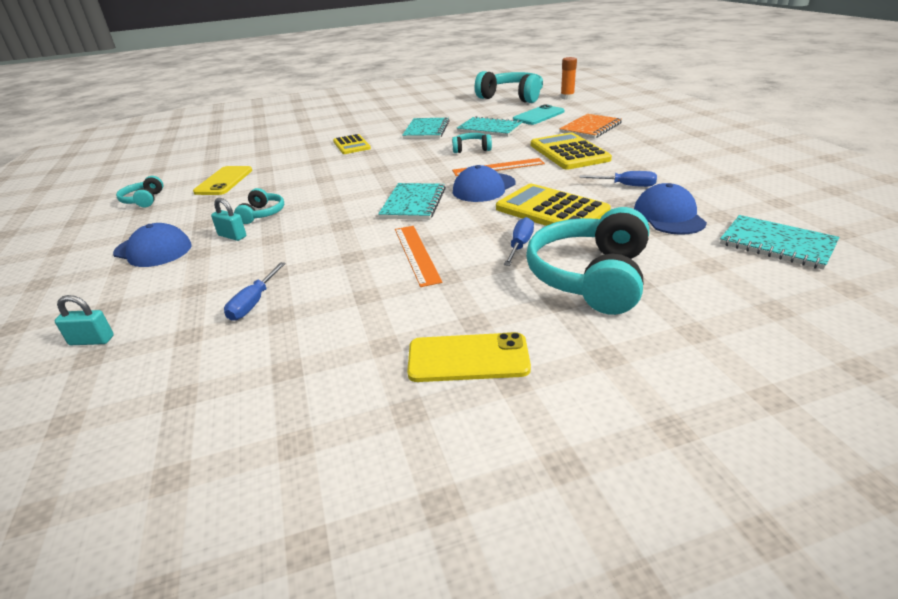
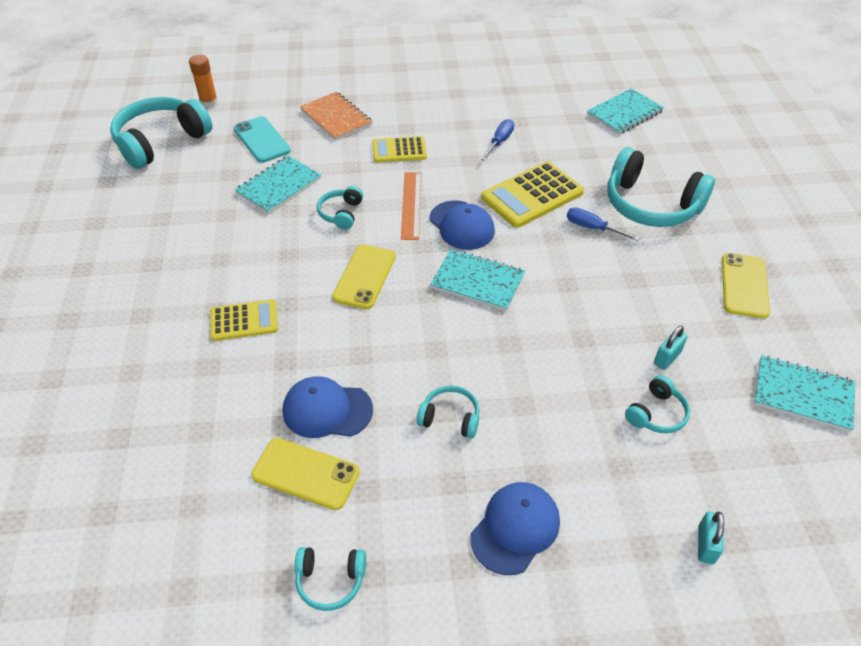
camera: 80 degrees left, 15 degrees up
(232, 236) = (504, 445): turquoise padlock -> turquoise padlock (667, 358)
(253, 303) = (656, 413): blue screwdriver -> turquoise headphones
(404, 167) = (364, 276): none -> yellow phone
(416, 254) = (591, 293): orange ruler -> none
(426, 130) = (238, 240): turquoise notebook -> turquoise notebook (803, 395)
(569, 152) = (399, 150): yellow calculator -> yellow calculator, size x0.62
(668, 216) = (566, 140): blue cap -> blue cap (327, 410)

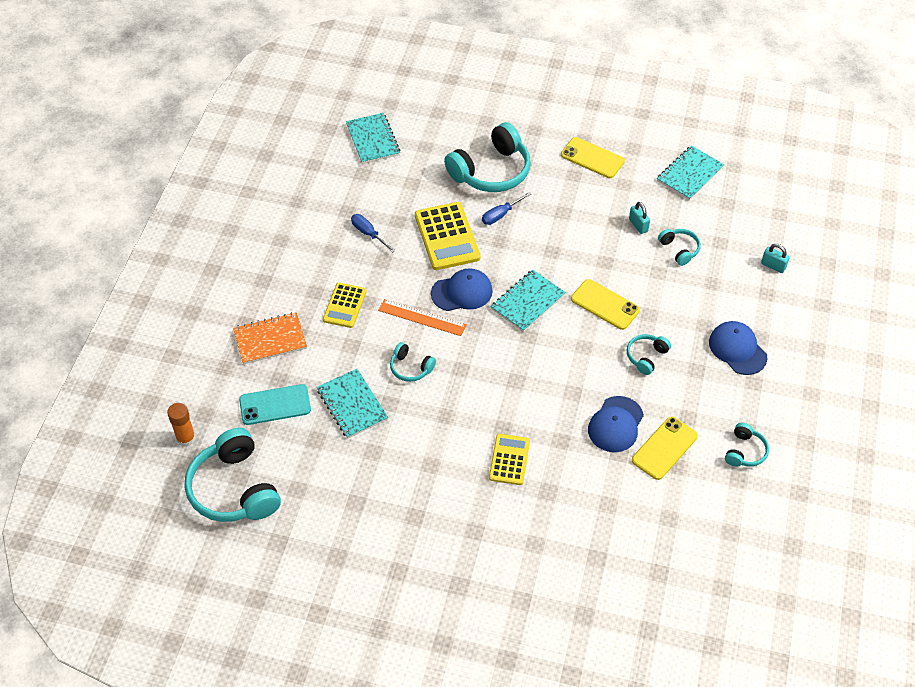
camera: 70 degrees left, 5 degrees up
(364, 276) = (493, 370): yellow phone -> yellow phone (605, 304)

